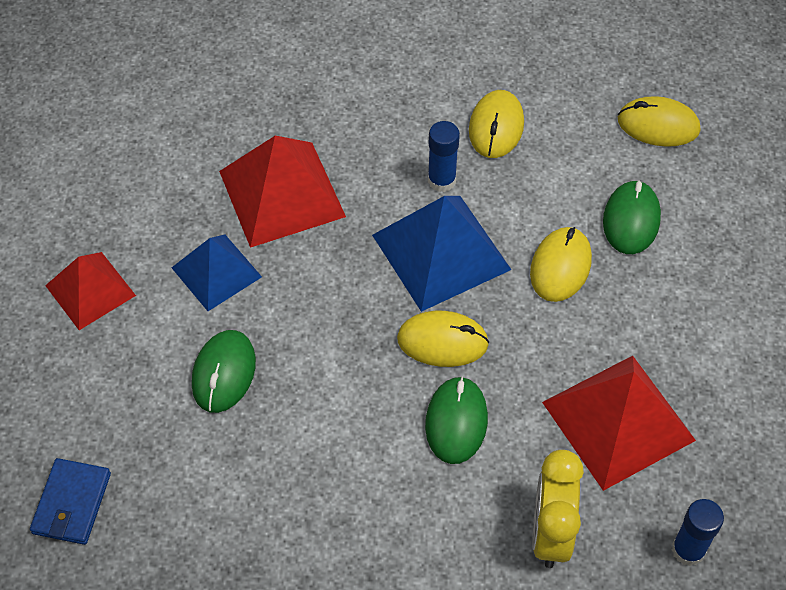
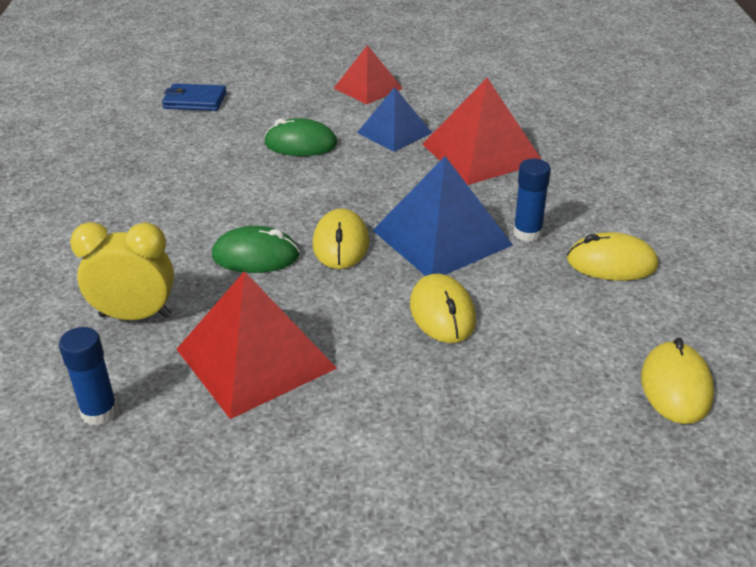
camera: 85 degrees right, 20 degrees down
(560, 266) = (442, 313): yellow mouse -> yellow mouse turned 60 degrees clockwise
(631, 220) = (520, 365): green mouse -> none

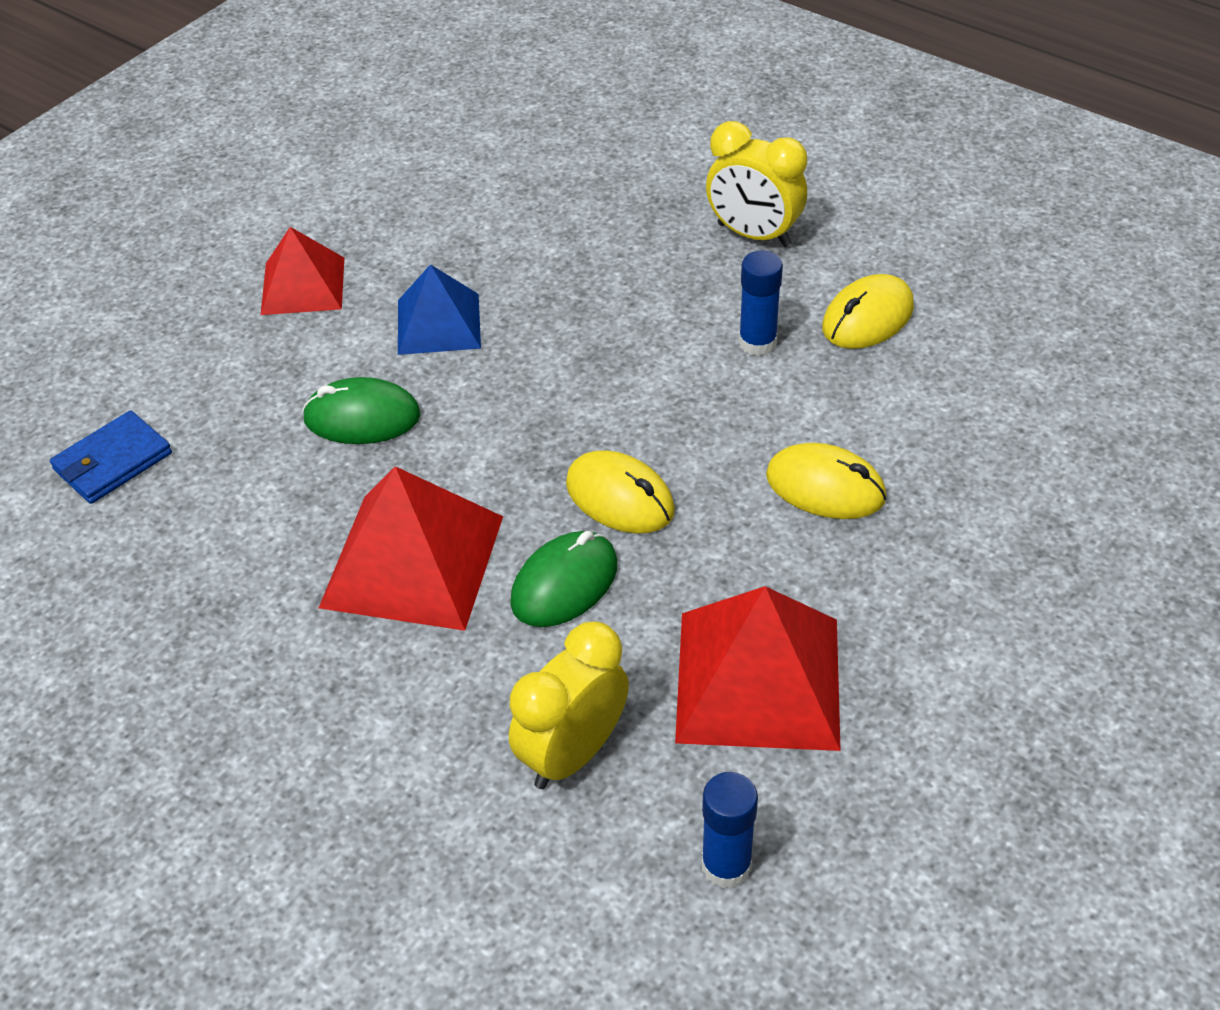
camera: 50 degrees left, 10 degrees up
(300, 144) = (362, 417): green mouse -> green mouse turned 45 degrees clockwise
(441, 237) = (695, 410): blue pyramid -> none
(482, 153) = (570, 282): red pyramid -> red pyramid (413, 561)
(615, 191) = (754, 235): none -> yellow clock
(676, 386) = (1076, 397): yellow mouse -> none

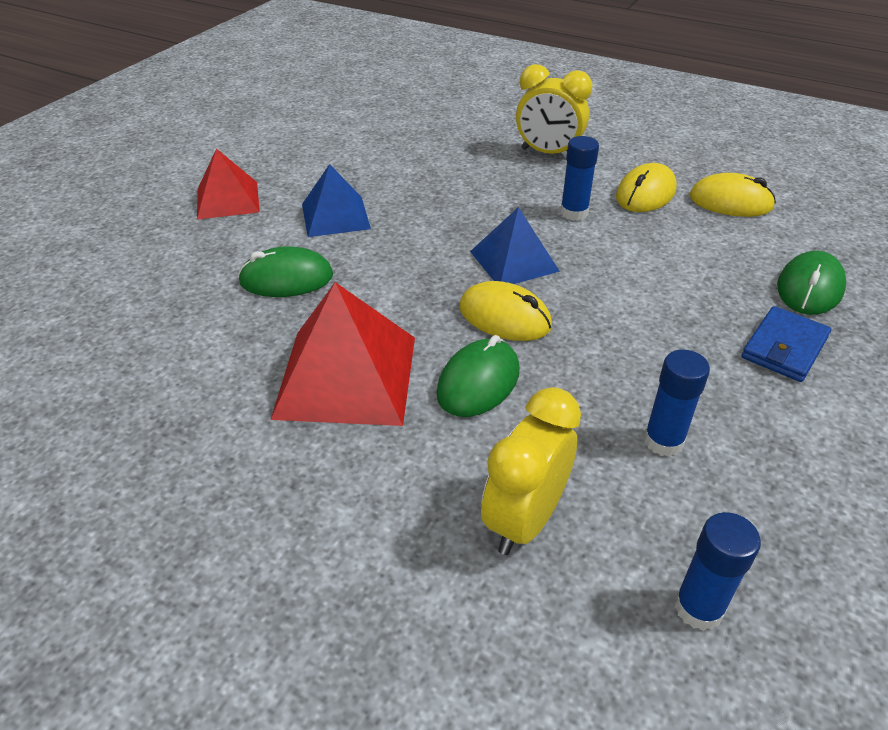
camera: 10 degrees left, 5 degrees down
(112, 462) = (80, 324): blue wallet -> blue wallet (784, 347)
(654, 414) = (514, 261): none -> blue pyramid
(758, 680) = (663, 441): red pyramid -> blue glue stick
(825, 487) = (660, 298): yellow mouse -> yellow mouse (730, 202)
(1028, 490) = (809, 288): none -> green mouse

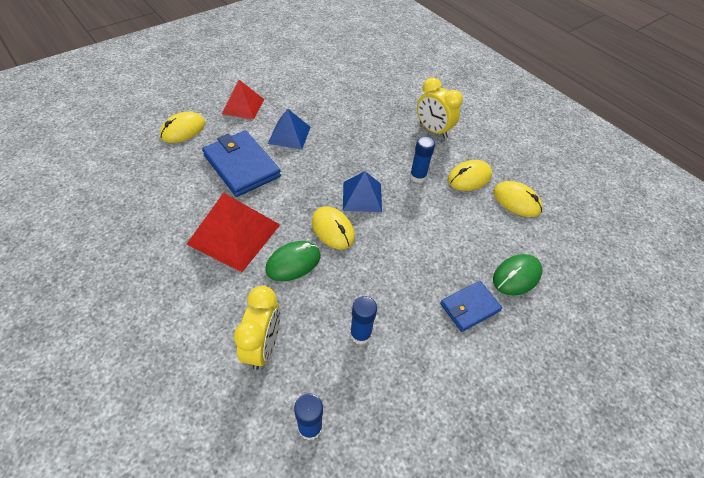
camera: 20 degrees right, 10 degrees up
(143, 259) = (183, 130): none -> yellow mouse
(286, 279) = (241, 166): green mouse -> blue wallet
(524, 520) = (263, 346): yellow clock -> yellow clock turned 135 degrees clockwise

